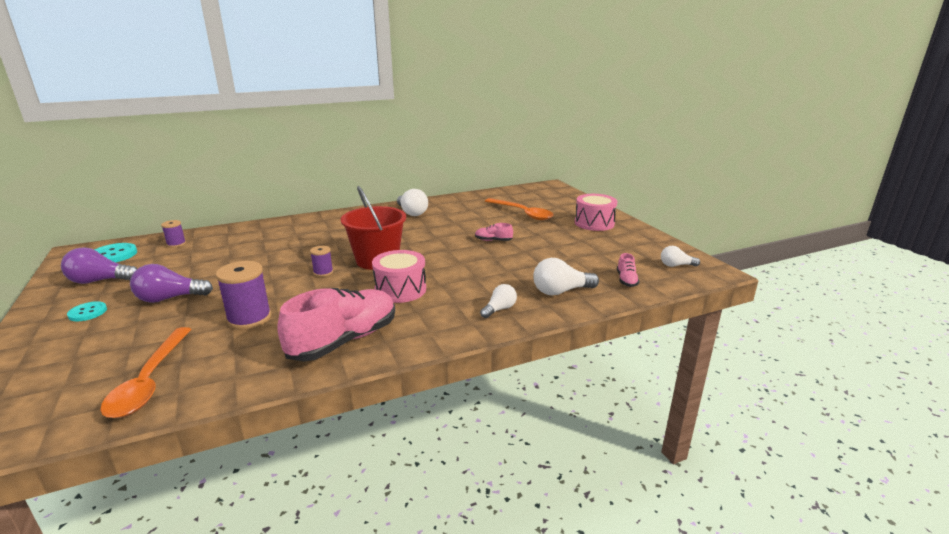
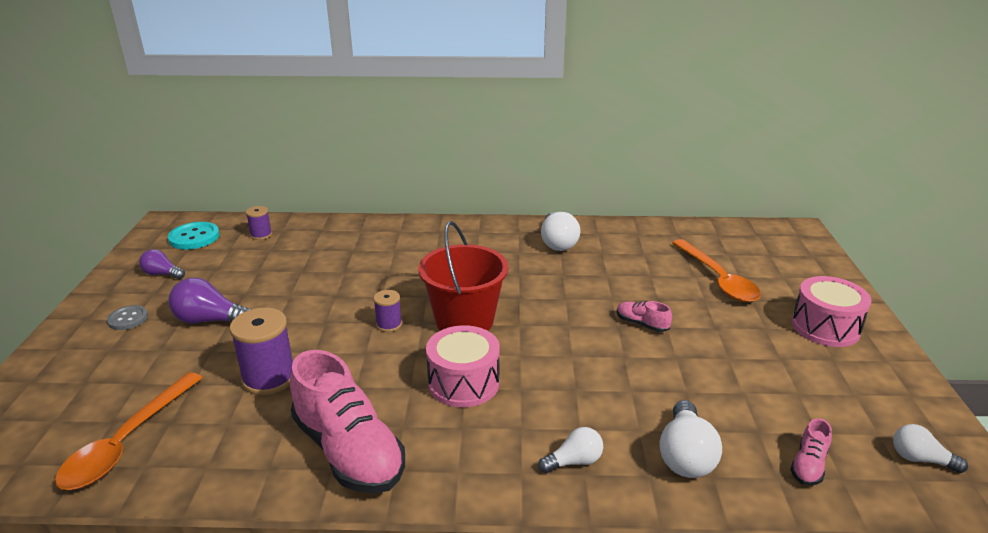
camera: 25 degrees right, 5 degrees up
(87, 312) = (128, 319): turquoise button -> grey button
(100, 281) = (162, 274): purple light bulb -> purple light bulb, size x0.62
(344, 341) = (349, 451): pink shoe -> pink shoe turned 75 degrees clockwise
(560, 291) = (685, 455): white light bulb -> white light bulb turned 90 degrees counterclockwise

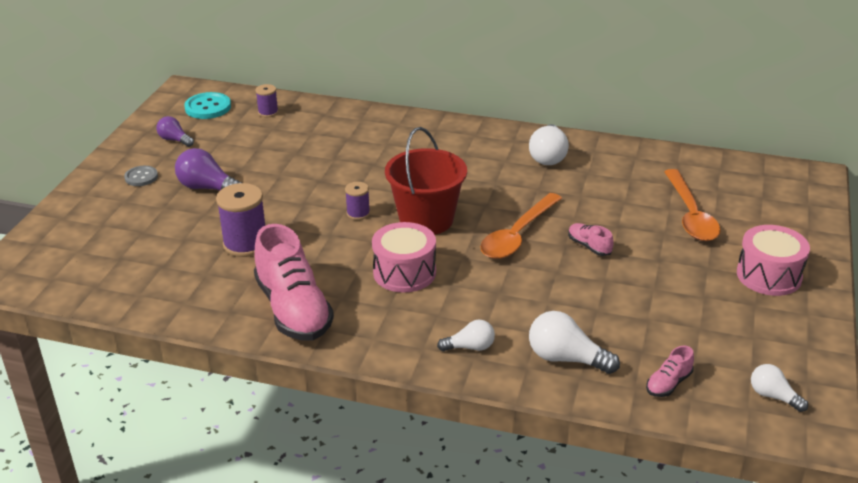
camera: 15 degrees right, 5 degrees up
(127, 442) = (129, 275): orange spoon -> orange spoon (517, 235)
(685, 455) = (566, 358): white light bulb -> white light bulb turned 90 degrees clockwise

